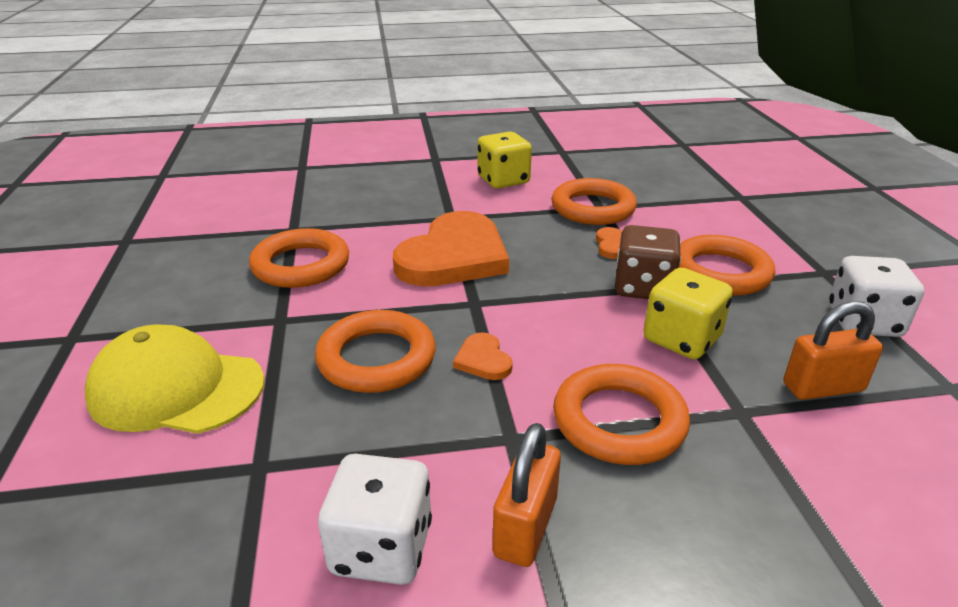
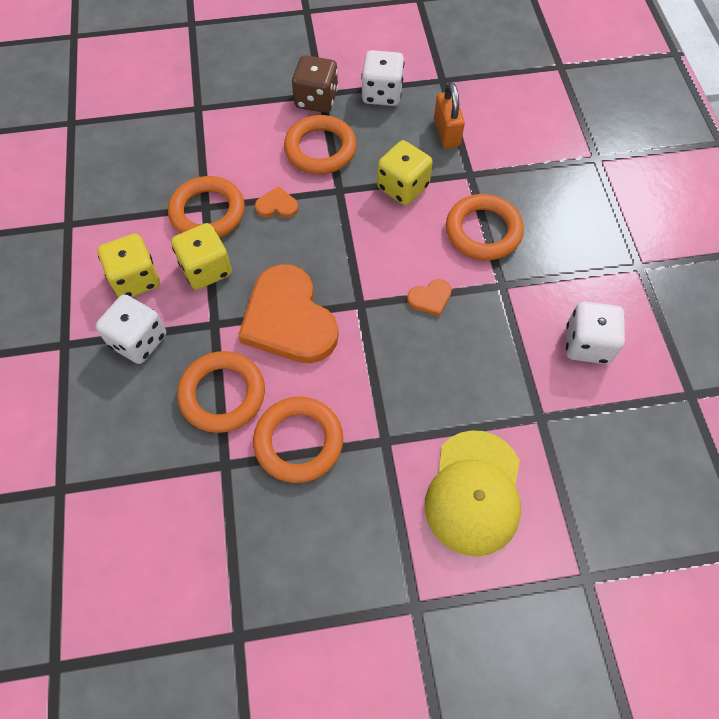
camera: 90 degrees left, 30 degrees up
(376, 358) = (432, 364): orange ring -> orange ring (222, 394)
(435, 185) = (138, 340): none -> white dice
(454, 256) = (289, 319): orange heart -> orange heart turned 150 degrees counterclockwise
(518, 211) = (206, 269): none -> yellow dice
(525, 527) = (564, 280): orange padlock -> none
(643, 288) = (340, 197): brown dice -> brown dice (316, 100)

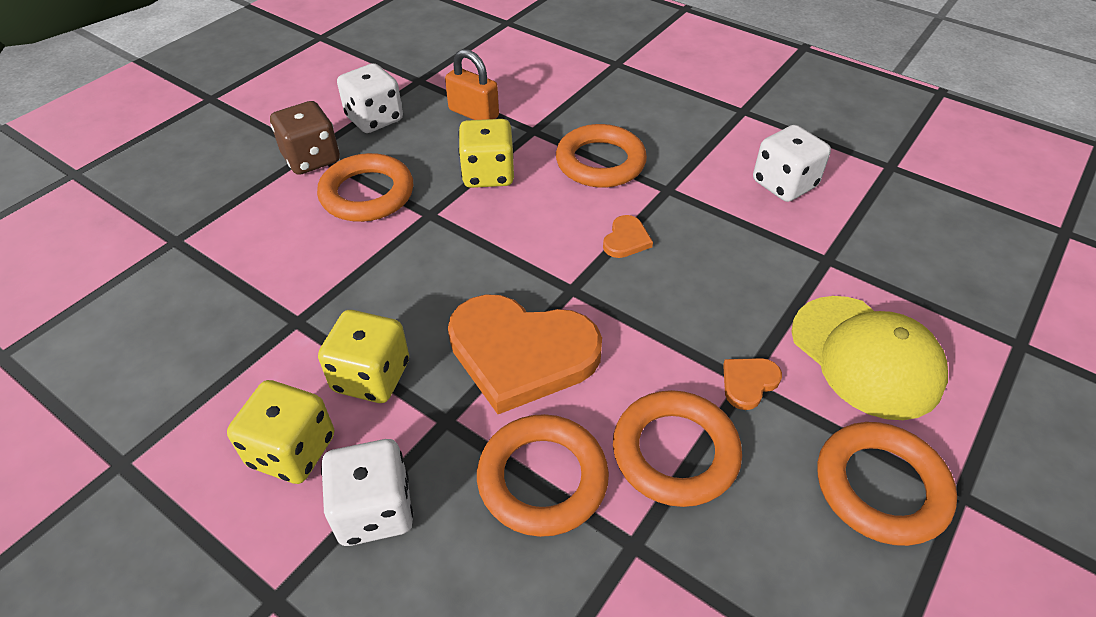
camera: 45 degrees left, 15 degrees down
(207, 212) = (306, 324): orange ring -> orange ring (881, 487)
(277, 205) = (380, 267): orange heart -> orange heart (748, 383)

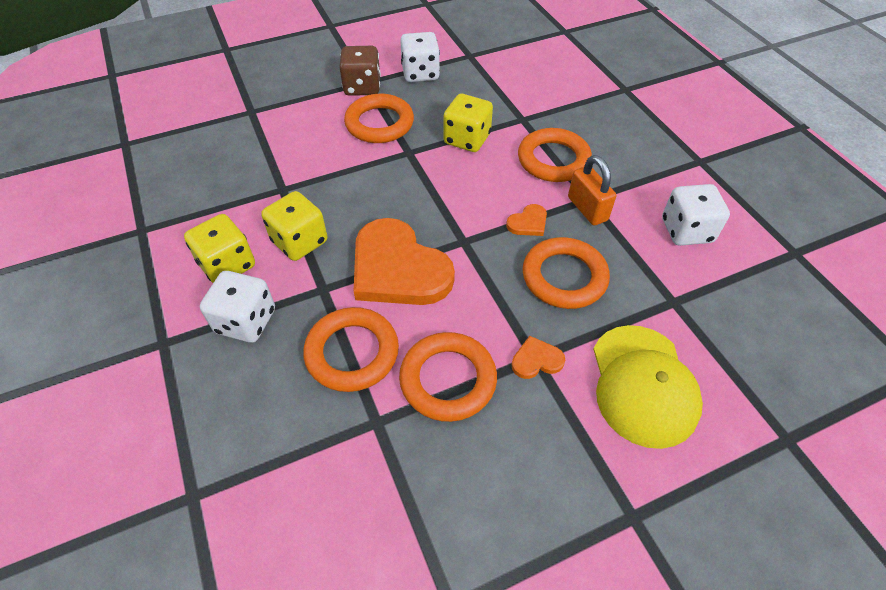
camera: 30 degrees right, 5 degrees up
(473, 113) = (489, 92): orange padlock -> orange padlock (587, 209)
(881, 487) = (575, 478): orange ring -> orange ring (564, 277)

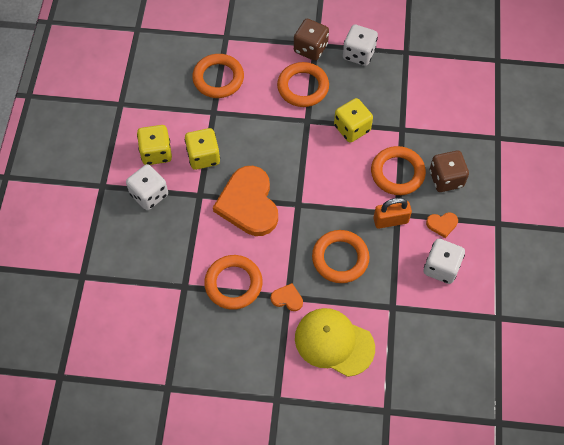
camera: 30 degrees right, 10 degrees up
(352, 352) = (193, 242): orange ring -> orange ring (218, 78)
(528, 223) = (346, 211): orange heart -> orange heart (442, 224)
(587, 209) = (390, 220): orange padlock -> orange padlock turned 75 degrees clockwise
(609, 144) = (446, 179): none -> brown dice
(643, 385) = (334, 342): yellow cap -> yellow cap turned 90 degrees clockwise

